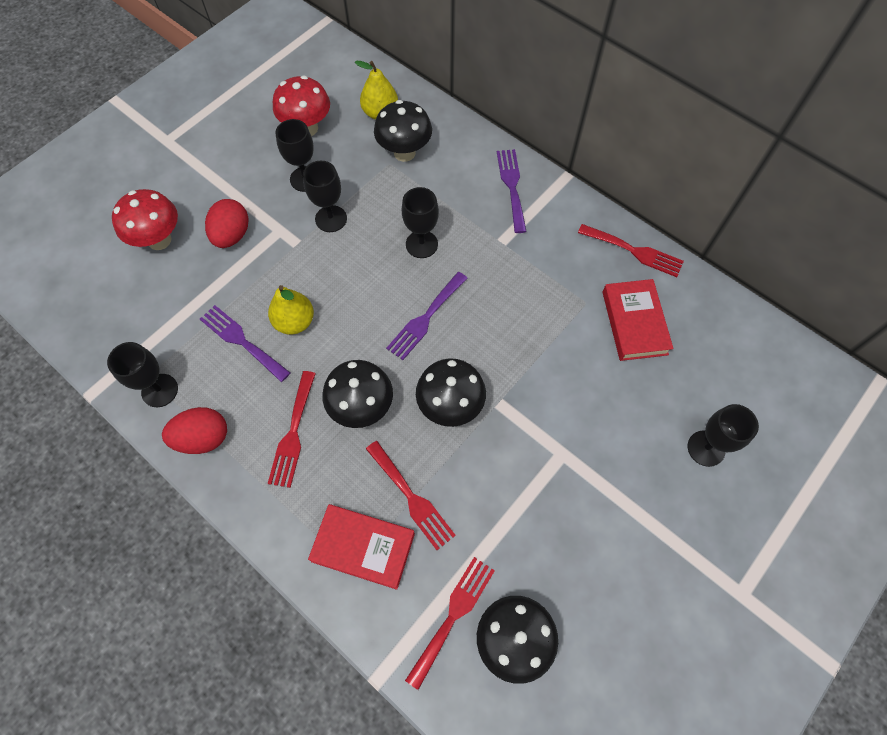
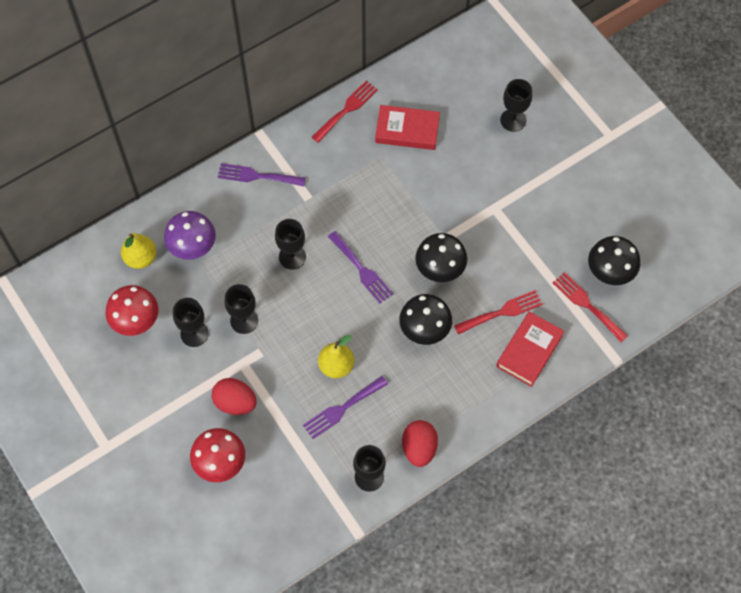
camera: 75 degrees left, 0 degrees up
(293, 434) = (432, 383): red fork -> none
(404, 153) = (193, 248): black mushroom -> purple mushroom

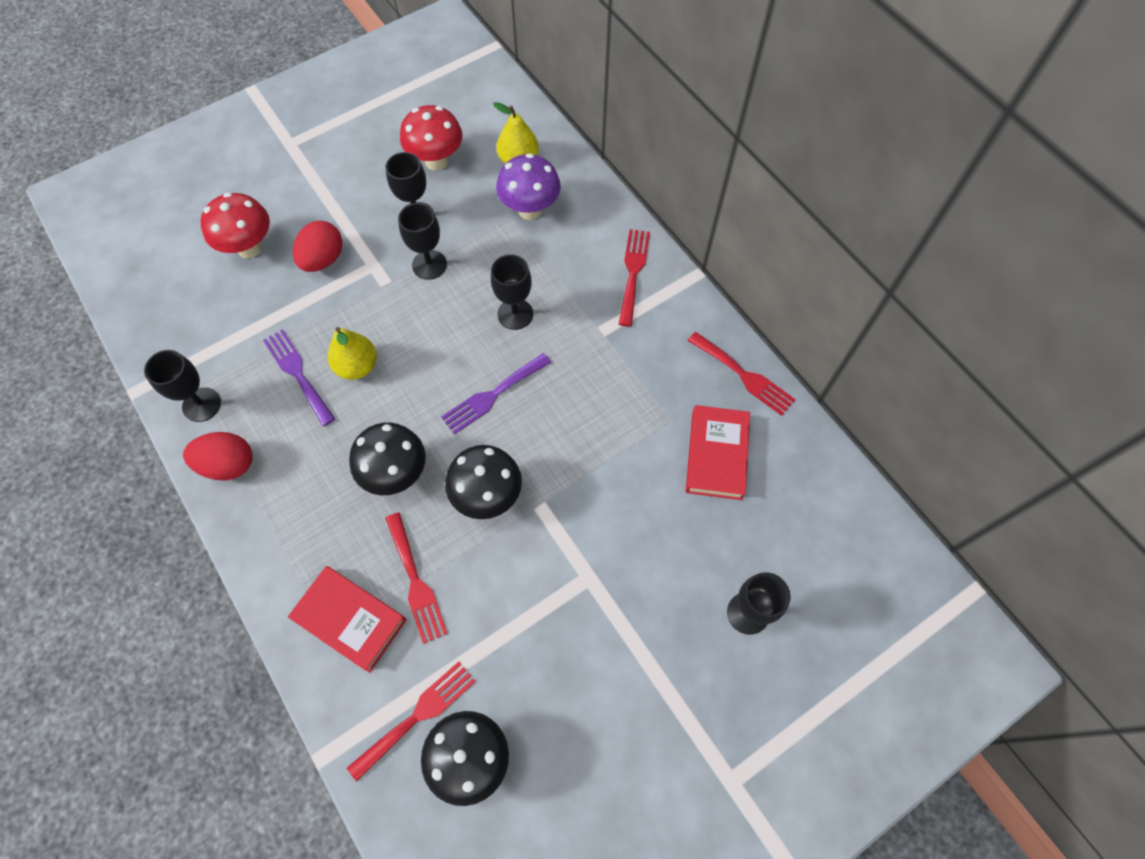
camera: 90 degrees right, 0 degrees up
(257, 176) = (633, 272): purple fork -> red fork

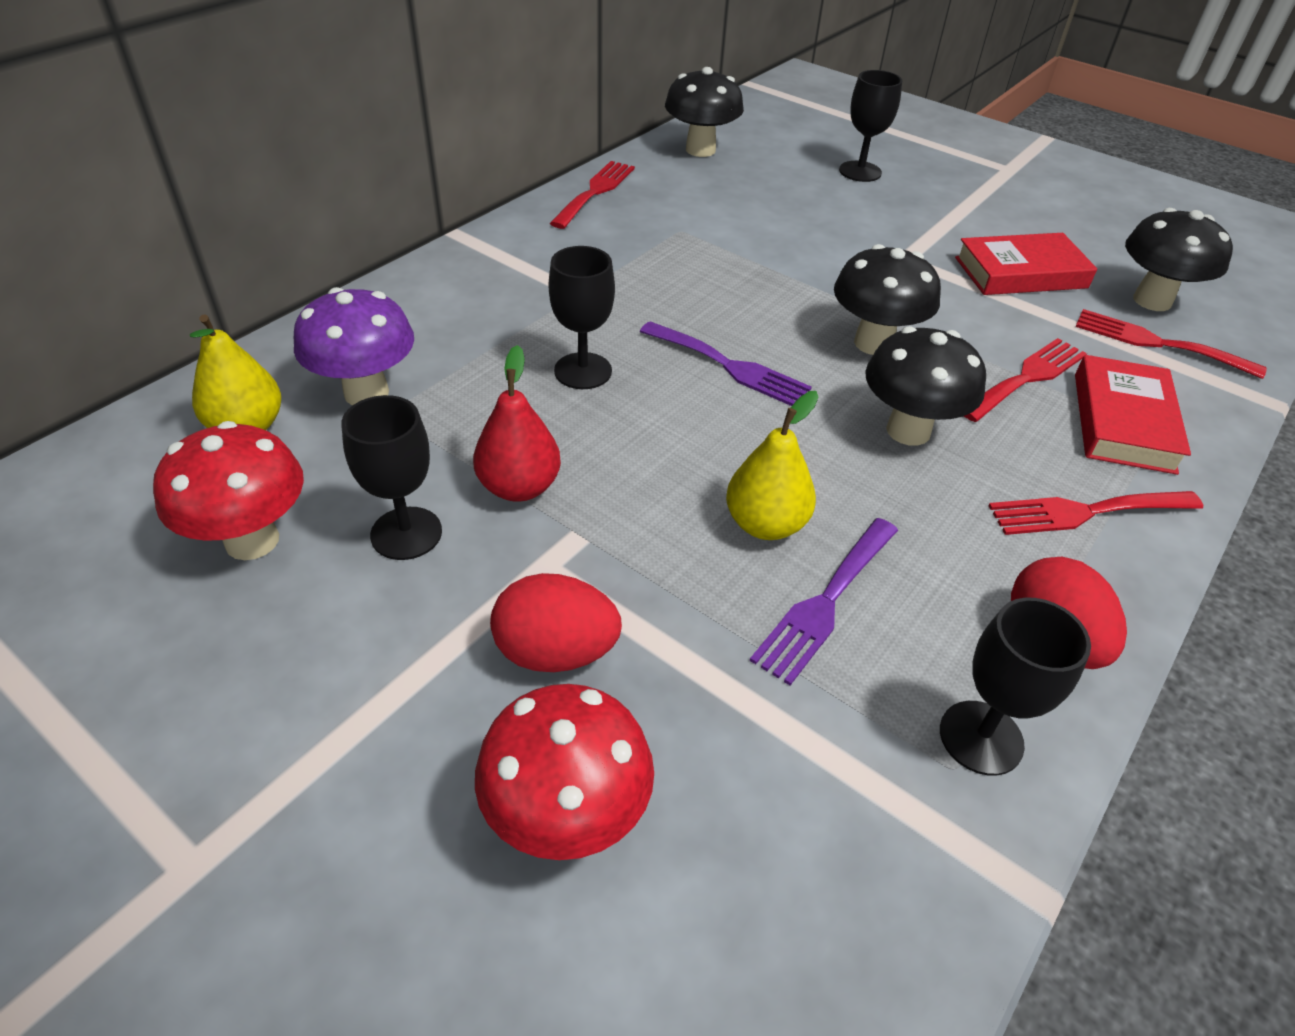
camera: 110 degrees left, 20 degrees down
(429, 265) = (519, 487): black goblet -> red pear
(633, 272) = (468, 280): red fork -> red fork (1085, 512)
(716, 455) = (706, 199): red book -> red book (1020, 273)
(812, 482) = (700, 150): none -> black mushroom

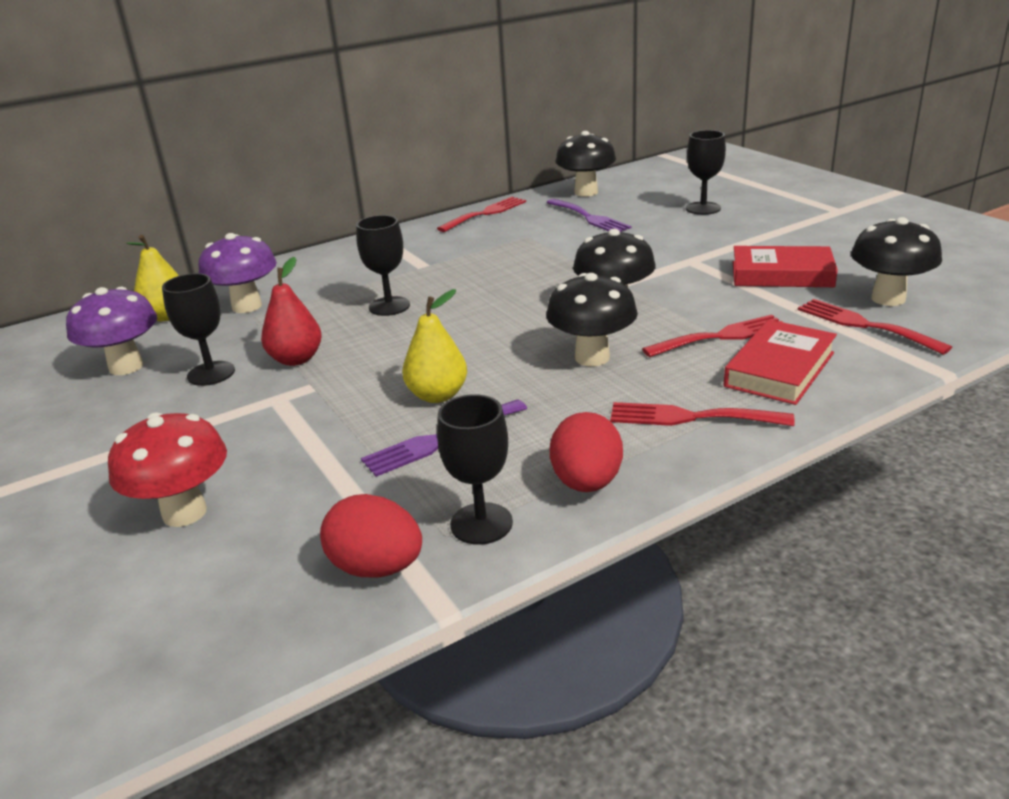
camera: 25 degrees right, 15 degrees down
(252, 540) = (126, 367): red mushroom -> purple mushroom
(556, 652) = (246, 439): red egg -> red egg (377, 567)
(730, 366) = (492, 312): purple fork -> purple fork (589, 218)

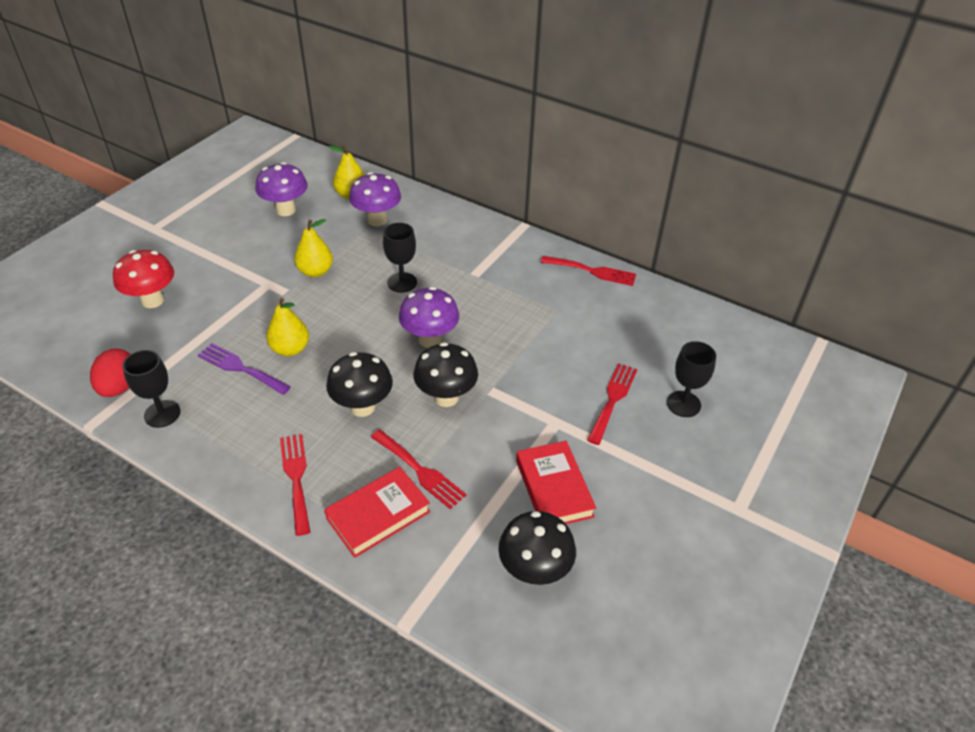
camera: 60 degrees right, 15 degrees up
(211, 373) = (288, 245): black goblet -> none
(296, 359) = (315, 271): red pear -> yellow pear
(509, 303) = (430, 339): none -> purple mushroom
(586, 192) = (677, 316): black mushroom -> none
(586, 483) = (209, 446): red egg -> none
(589, 218) = (617, 335): purple fork -> none
(779, 369) = (378, 515): red book -> red book turned 45 degrees counterclockwise
(864, 325) = (474, 559): red fork -> red fork (613, 399)

